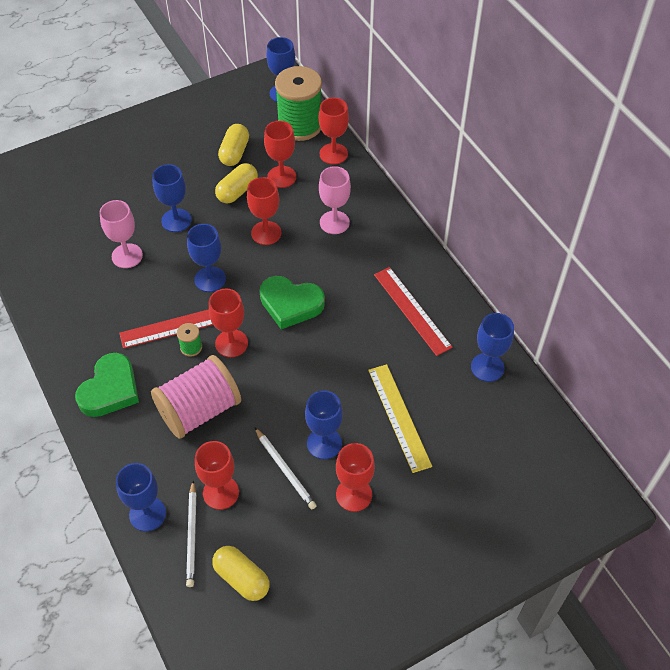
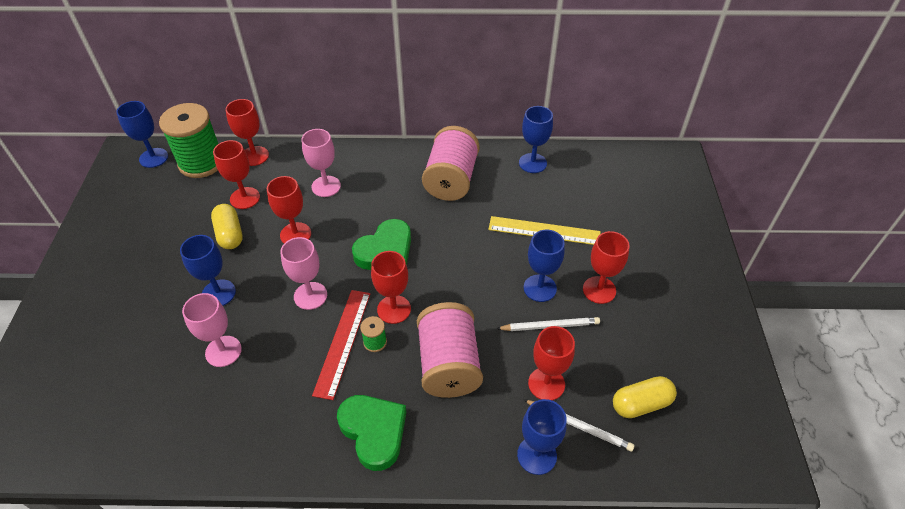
camera: 60 degrees left, 5 degrees down
(210, 279) = (310, 296): blue goblet -> pink goblet
(234, 153) = (184, 218): yellow capsule -> none
(412, 310) = (451, 180): red ruler -> pink spool

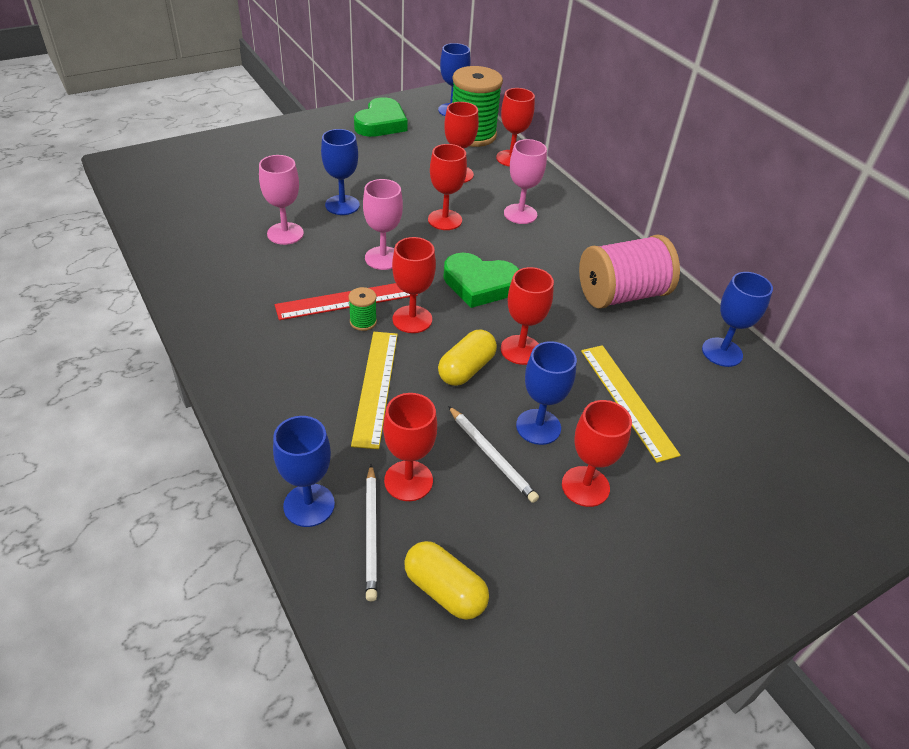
camera: 55 degrees right, 5 degrees down
(230, 234) = (409, 184): yellow capsule -> yellow capsule (466, 369)
(374, 432) = (261, 362): green heart -> green heart (381, 123)
(449, 364) = (376, 387): pink spool -> yellow ruler
(466, 261) = (520, 350): none -> red goblet

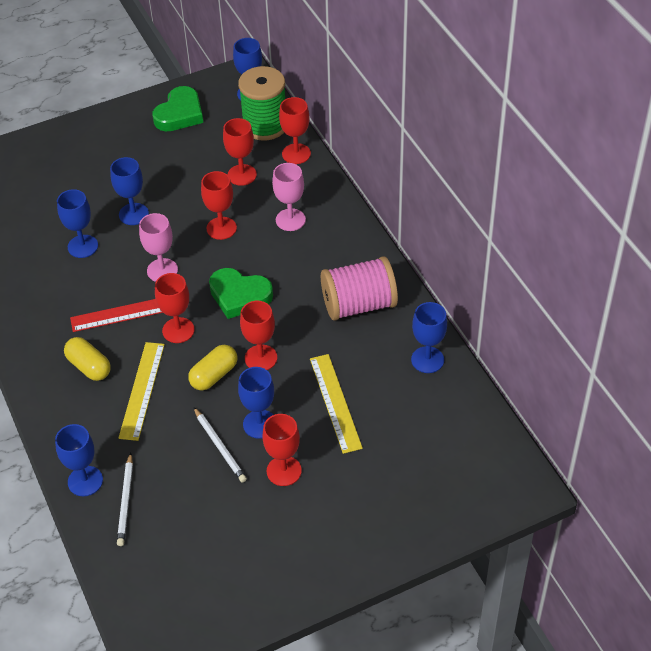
camera: 10 degrees right, 5 degrees up
(285, 233) = (83, 246): pink goblet -> blue goblet
(363, 322) = (138, 333): green spool -> none
(408, 481) = (156, 465): red goblet -> none
(444, 590) = (170, 540): yellow capsule -> yellow capsule (89, 366)

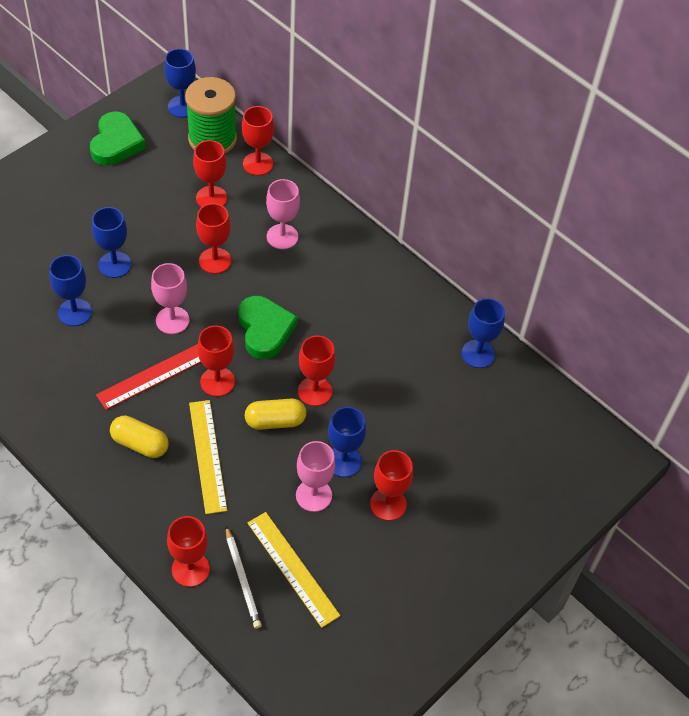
camera: 25 degrees left, 5 degrees up
(85, 481) = (190, 569): blue goblet -> red goblet
(214, 375) = (275, 421): yellow capsule -> yellow capsule turned 60 degrees clockwise
(220, 446) = (313, 495): white pencil -> pink goblet
(239, 296) = (265, 330): green heart -> green heart turned 105 degrees counterclockwise
(335, 402) = (408, 420): yellow ruler -> yellow ruler (292, 568)
(359, 305) = (388, 312): pink spool -> none

